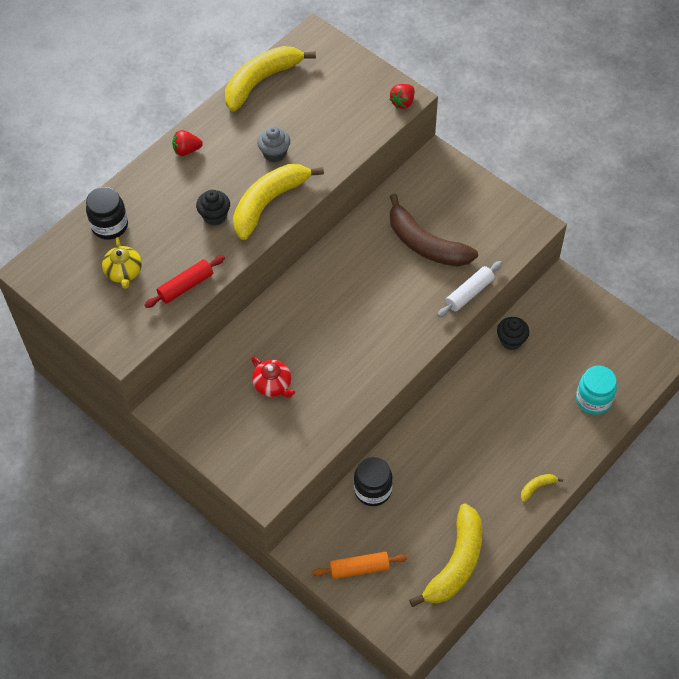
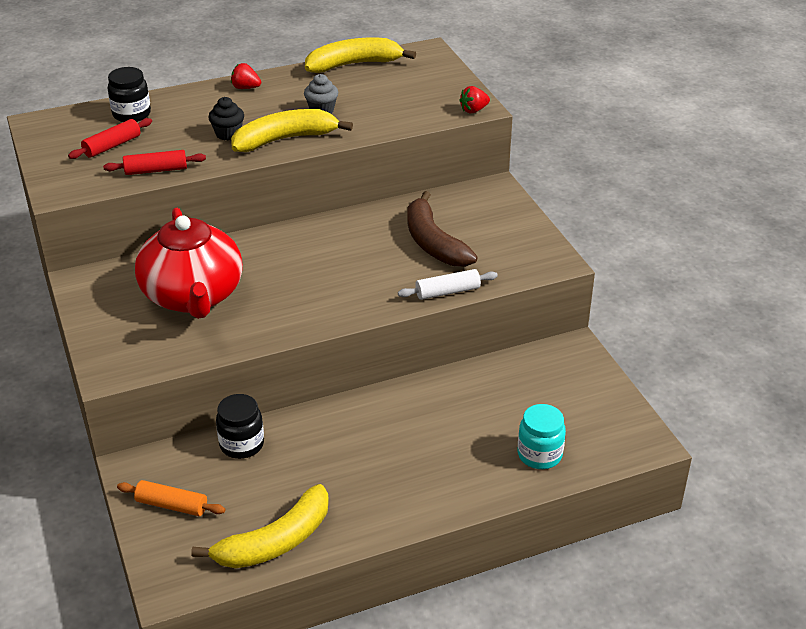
camera: 25 degrees right, 20 degrees down
(124, 272) = (112, 146): yellow teapot -> red rolling pin
(273, 385) = (193, 296): red teapot -> red teapot, size x2.40
(511, 340) = (485, 374): black cupcake -> none
(537, 487) = (418, 508): yellow banana -> none

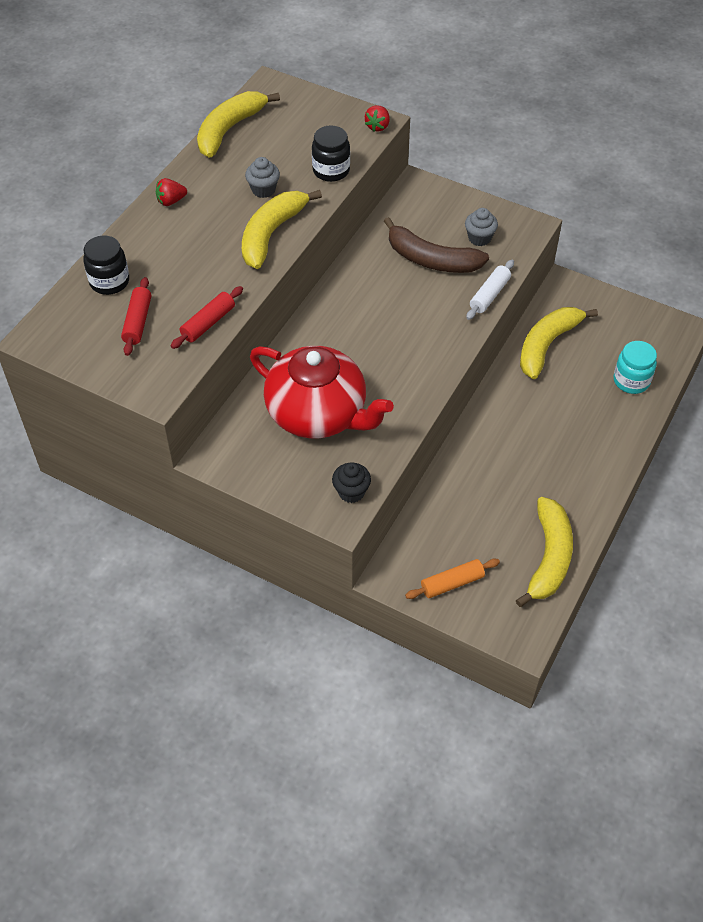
camera: 40 degrees left, 15 degrees up
(228, 134) = (219, 255): black cupcake -> black cupcake (351, 492)
(242, 444) = (441, 506): black jar -> black jar (331, 170)
(496, 383) = (547, 345): none -> yellow banana
(497, 248) = (479, 238): none -> grey cupcake

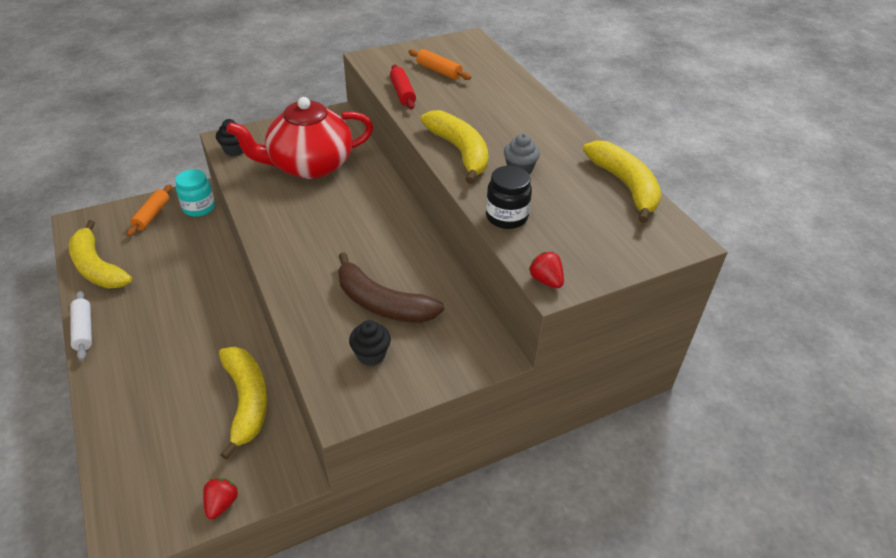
camera: 125 degrees right, 10 degrees down
(109, 282) = (490, 74): black jar -> none
(137, 322) = (439, 71): red rolling pin -> orange rolling pin
(171, 201) = (552, 124): red strawberry -> red strawberry (222, 503)
(431, 259) = (382, 303): brown banana -> brown banana turned 120 degrees counterclockwise
(479, 238) = (371, 355): grey cupcake -> black cupcake
(489, 295) = (297, 315): white rolling pin -> white rolling pin (83, 330)
(631, 381) = (136, 435): turquoise jar -> turquoise jar (199, 208)

